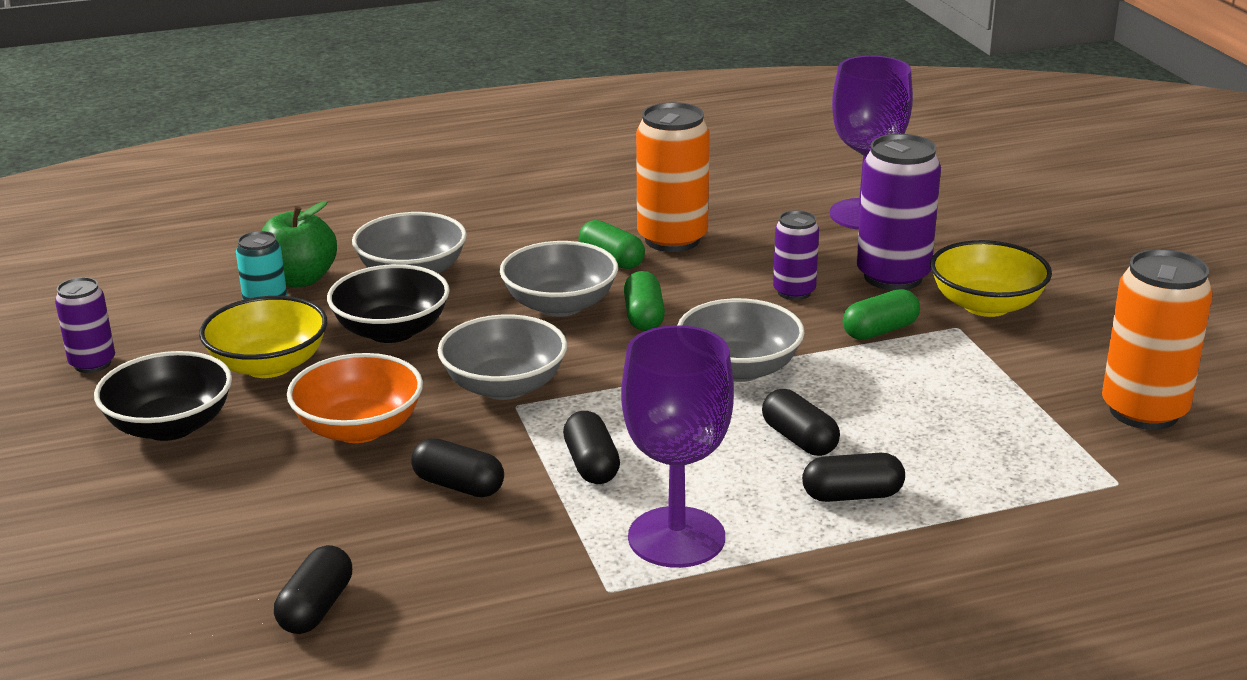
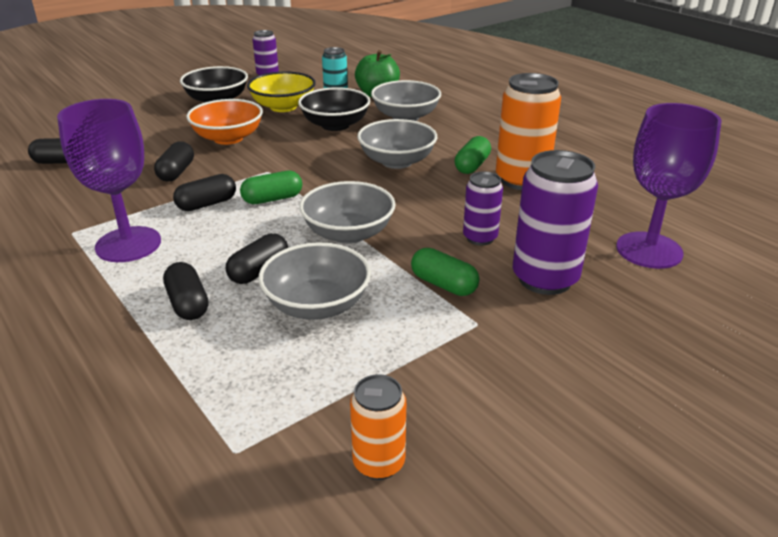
camera: 70 degrees right, 5 degrees up
(504, 386) = (288, 164): grey bowl -> grey bowl (317, 305)
(644, 317) = (400, 189): green capsule -> green capsule (272, 199)
(986, 305) = (532, 336): yellow bowl -> none
(1144, 411) = (379, 463): orange can -> orange can, size x0.57

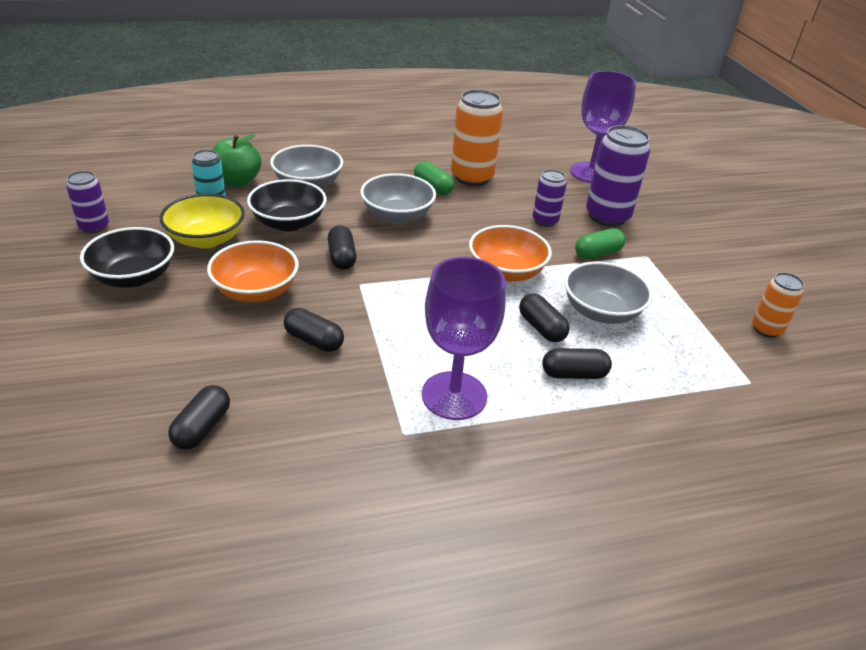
camera: 70 degrees left, 5 degrees up
(207, 204) = (403, 333): black capsule -> black capsule (341, 257)
(272, 199) = (420, 294): green capsule -> none
(348, 233) = (506, 272): grey bowl -> orange bowl

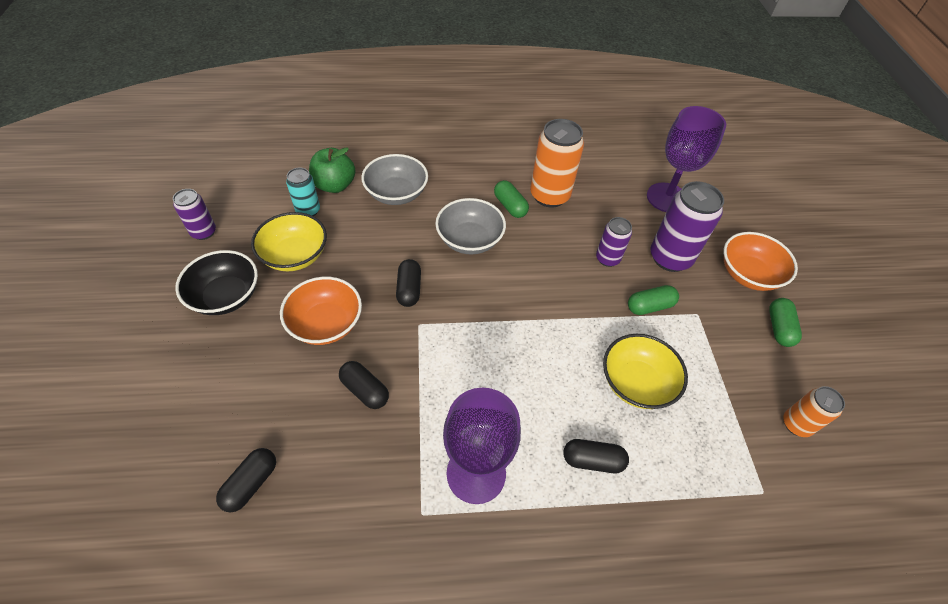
camera: 10 degrees right, 15 degrees up
(288, 223) = (370, 241): black bowl -> none
(506, 272) = (556, 322): orange bowl -> orange bowl (748, 274)
(541, 328) = (574, 398): black capsule -> none
(601, 311) = (636, 383): grey bowl -> yellow bowl
(728, 260) = (779, 328): none -> green capsule

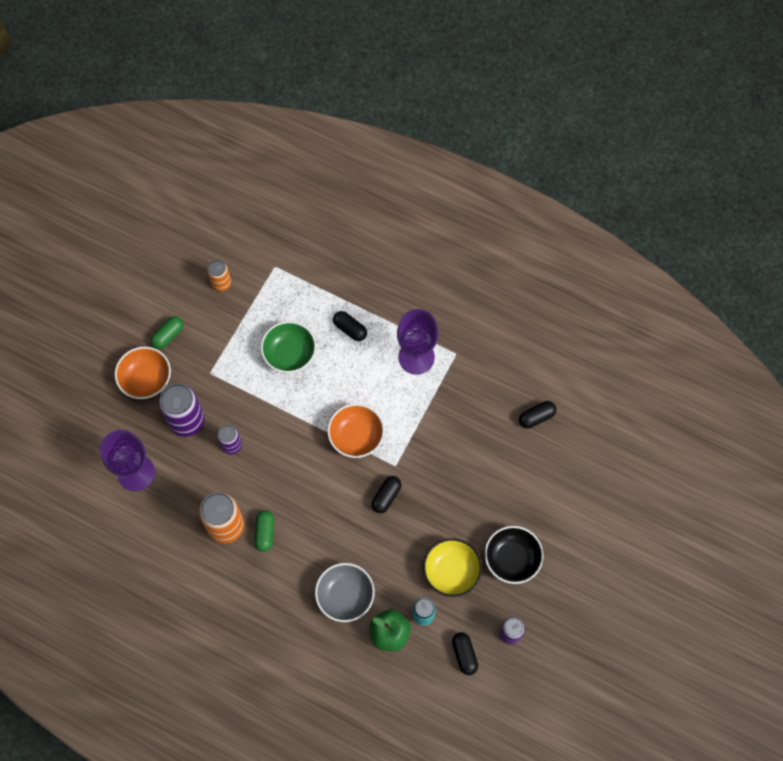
camera: 145 degrees left, 15 degrees up
(326, 324) = (454, 499): orange bowl -> orange bowl (356, 436)
(365, 390) = (452, 438): black capsule -> black capsule (464, 655)
(469, 240) = (318, 516): grey bowl -> none
(636, 383) = (289, 354): yellow bowl -> green bowl
(649, 306) = (236, 395): green capsule -> none

